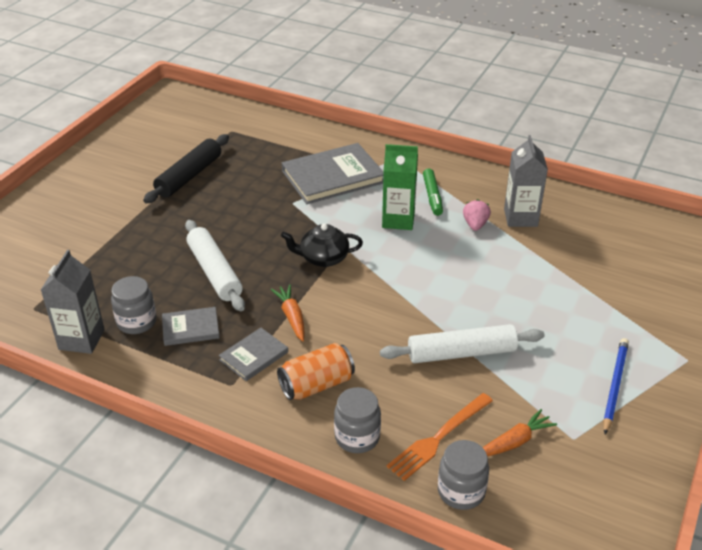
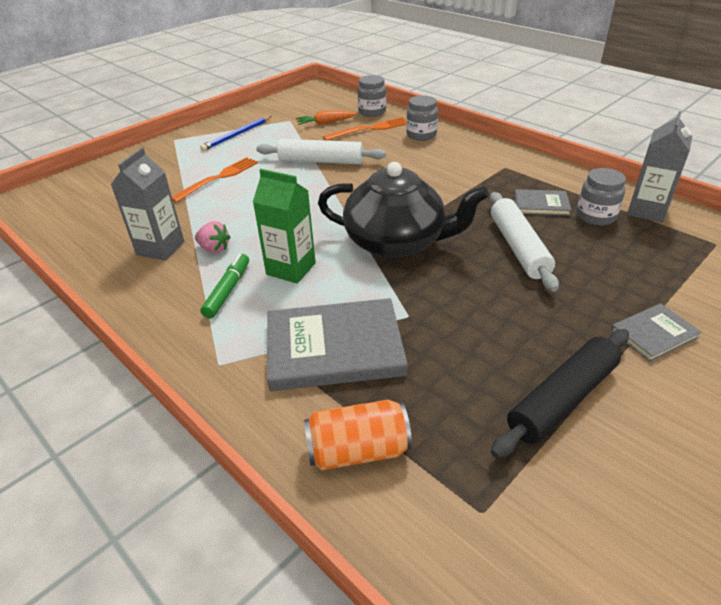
camera: 160 degrees left, 0 degrees up
(254, 356) = (485, 180): grey book -> grey book (654, 334)
(292, 317) = (446, 200): orange carrot -> none
(316, 385) = (439, 159): orange can -> orange can (358, 450)
(323, 258) = (396, 242): black teapot -> black teapot, size x1.85
(475, 225) = (214, 249): pink strawberry -> pink strawberry turned 90 degrees counterclockwise
(555, 303) = (218, 178): none -> orange fork

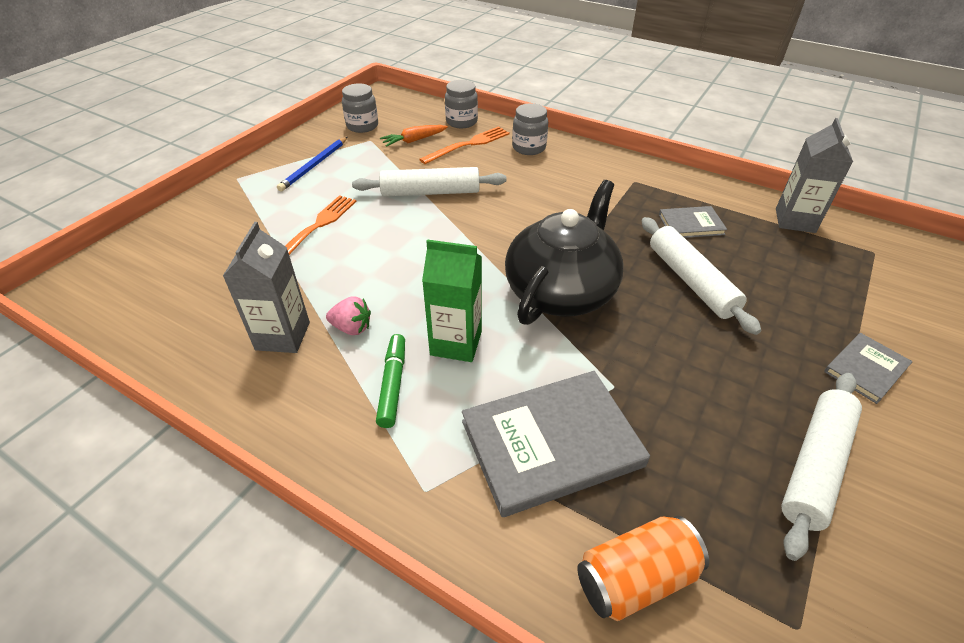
camera: 15 degrees left, 5 degrees up
(396, 242) = (561, 291): black teapot -> black teapot turned 60 degrees counterclockwise
(562, 399) = (815, 465): black rolling pin -> white rolling pin
(595, 216) = (750, 233): grey jar -> grey jar (362, 126)

